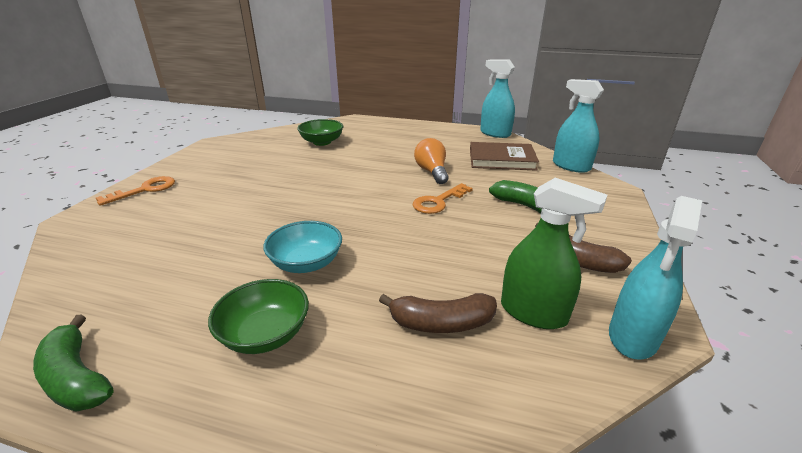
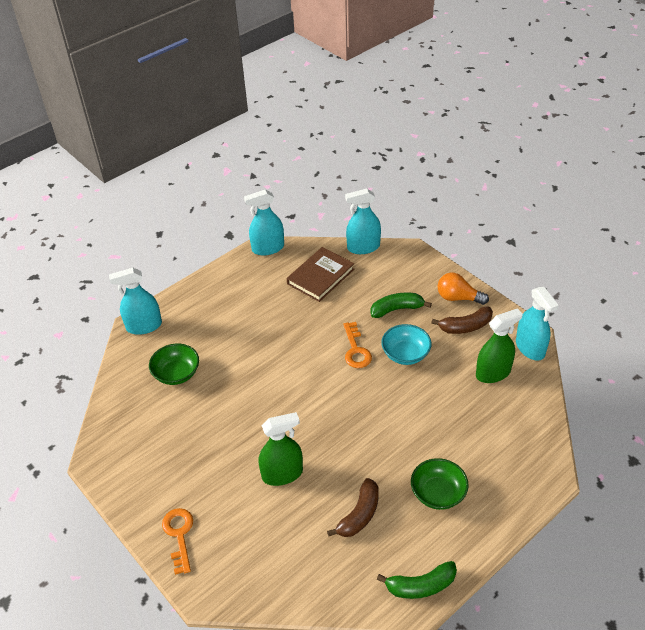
camera: 55 degrees left, 15 degrees up
(239, 213) = (282, 474): none -> green spray bottle
(306, 263) = (381, 453): turquoise bowl -> turquoise bowl (405, 354)
(356, 121) = (144, 326): none -> turquoise spray bottle
(432, 172) = (306, 329): orange light bulb -> orange light bulb (458, 298)
(441, 323) = (477, 414): brown banana -> brown banana (359, 515)

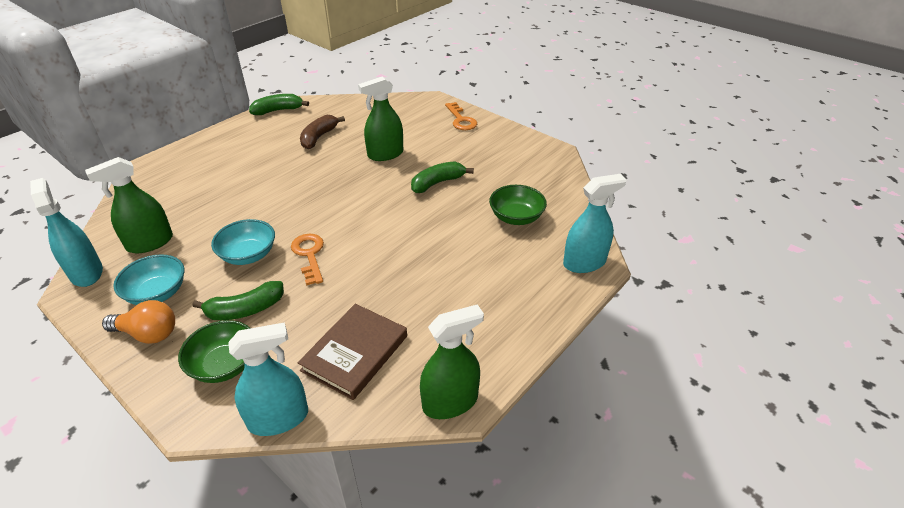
camera: 170 degrees right, 5 degrees down
(235, 423) = (437, 183): none -> green banana
(268, 248) = (450, 402): turquoise spray bottle -> green spray bottle
(438, 493) = (249, 152): green bowl -> green bowl (224, 365)
(465, 326) = (157, 293): brown banana -> turquoise bowl

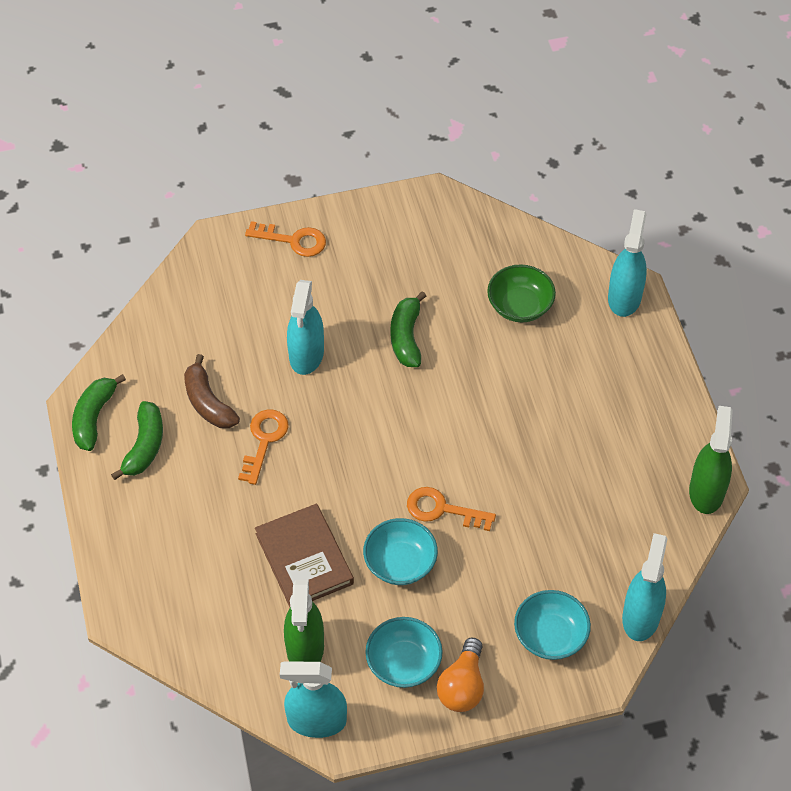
camera: 55 degrees left, 15 degrees up
(148, 334) = (462, 686): orange light bulb -> orange light bulb turned 150 degrees clockwise
(224, 365) = (550, 636): green bowl -> turquoise bowl
(245, 309) = (486, 595): green banana -> green banana (144, 446)
(308, 164) = (264, 440): none -> orange key
(355, 353) = (607, 531): brown book -> brown book (304, 559)
(385, 154) = (306, 354): green spray bottle -> turquoise spray bottle

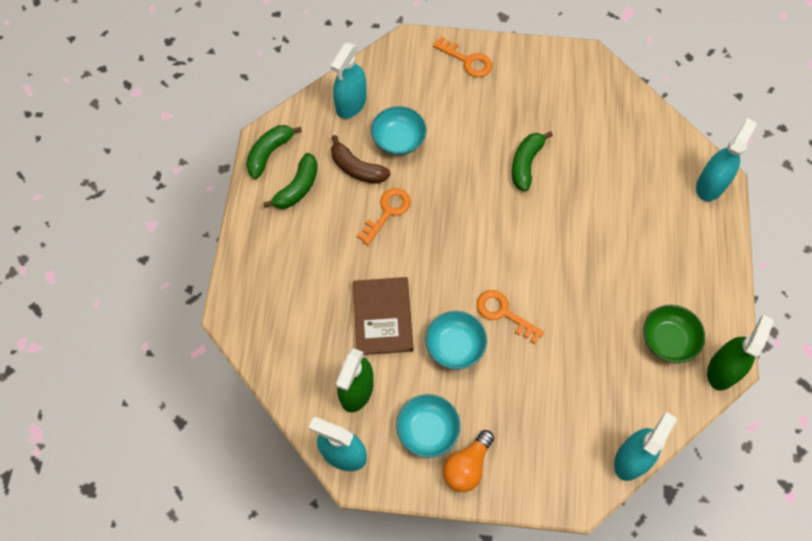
camera: 20 degrees right, 10 degrees up
(208, 402) = (357, 168): brown banana -> brown banana turned 45 degrees counterclockwise
(306, 354) = (444, 153): turquoise spray bottle -> turquoise spray bottle (351, 103)
(520, 306) = (624, 166): green bowl -> green bowl (668, 340)
(550, 636) = (552, 449): turquoise bowl -> turquoise bowl (398, 140)

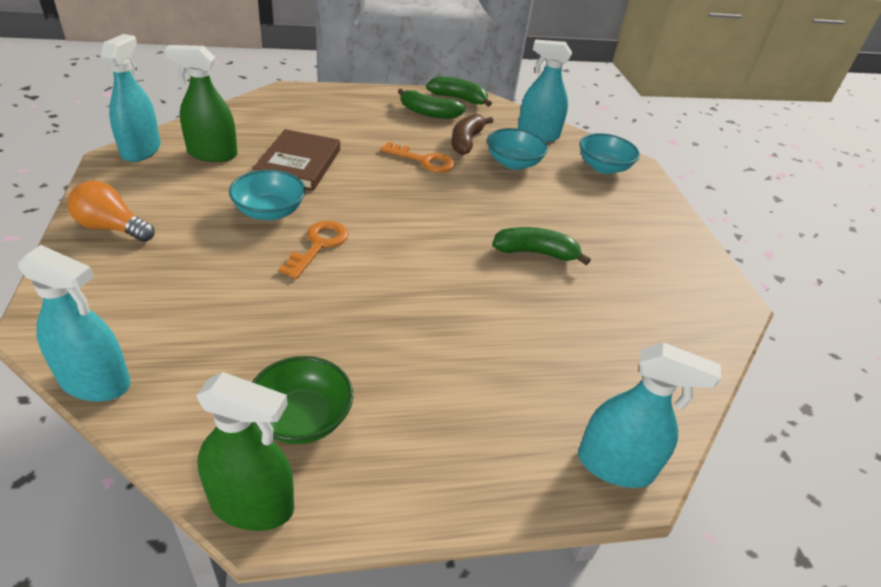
camera: 70 degrees right, 25 degrees down
(382, 317) = (298, 164): brown book -> brown book turned 60 degrees counterclockwise
(428, 430) = (162, 198): turquoise bowl -> turquoise bowl (603, 167)
(467, 60) = (645, 201): orange key -> none

